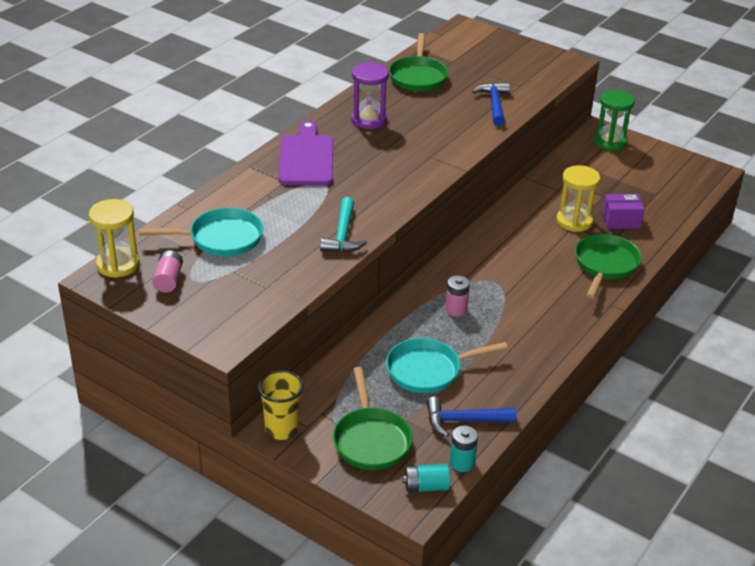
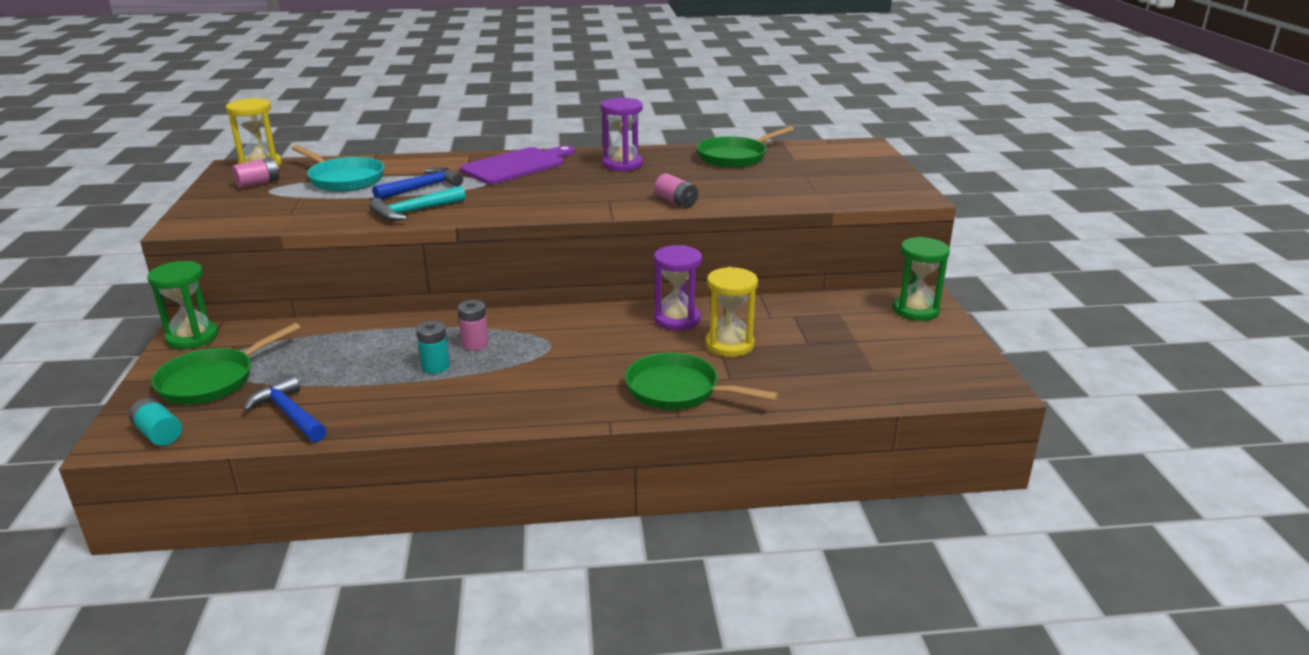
camera: 50 degrees right, 10 degrees down
(282, 429) = (192, 337): yellow cup -> green hourglass
(428, 370) = (356, 367): turquoise pan -> none
(462, 463) = (215, 439): turquoise battery -> turquoise battery (435, 366)
(468, 136) = (676, 202): none -> pink battery
(494, 104) = (756, 194): blue hammer -> blue hammer (422, 188)
(519, 221) = (677, 319): none -> purple hourglass
(605, 265) = (678, 390): green pan -> green pan turned 135 degrees counterclockwise
(621, 220) = (779, 369): purple box -> none

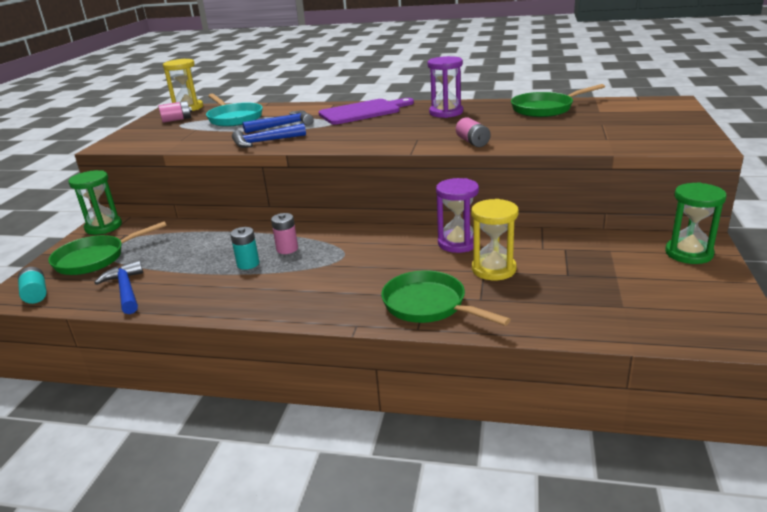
camera: 20 degrees right, 0 degrees up
(414, 212) = (264, 142): turquoise hammer -> blue hammer

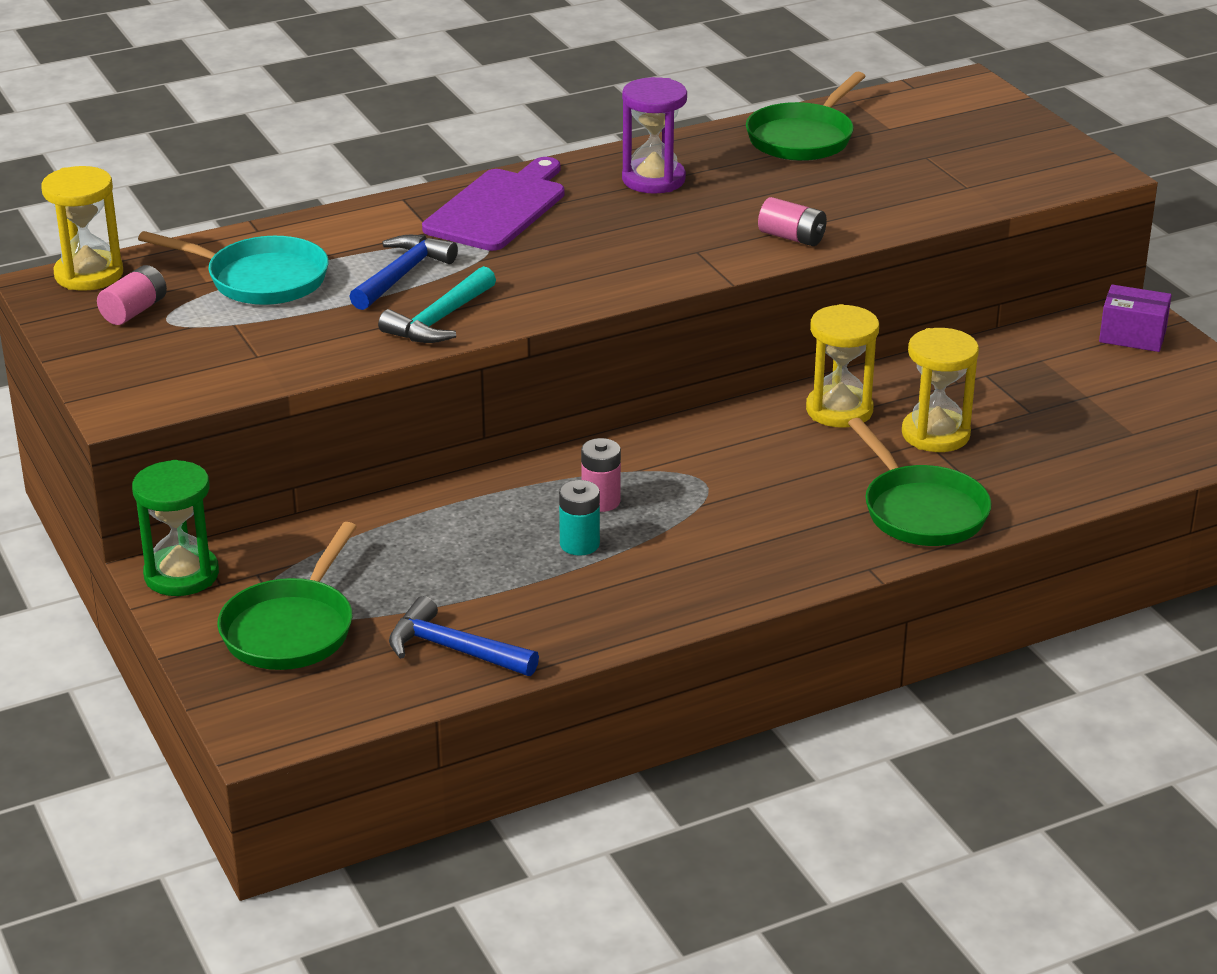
camera: 40 degrees left, 5 degrees up
(35, 294) = (307, 713): turquoise battery -> none
(264, 142) = (439, 320): blue hammer -> turquoise hammer
(429, 305) = (920, 511): green pan -> green pan turned 120 degrees counterclockwise
(458, 243) = (839, 410): purple hourglass -> yellow hourglass
(688, 253) = (1132, 336): green hourglass -> purple box

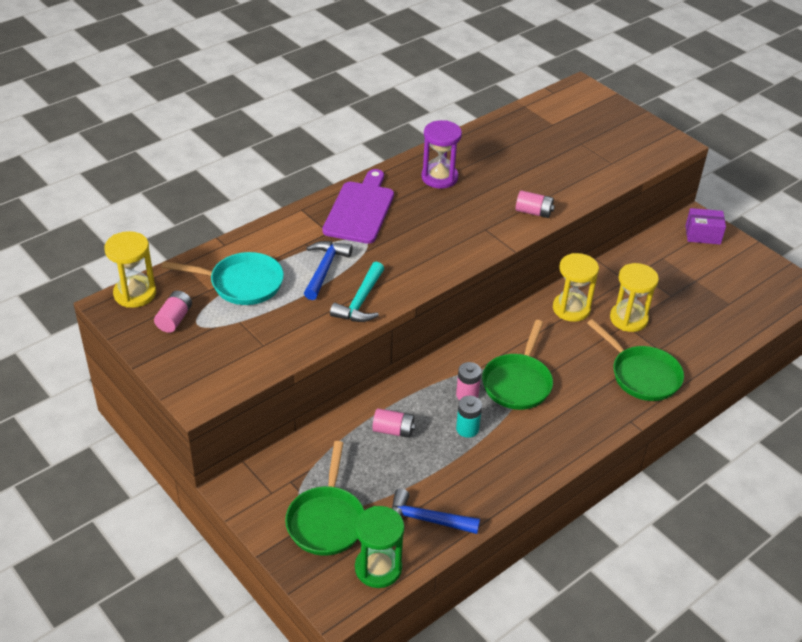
camera: 15 degrees left, 10 degrees up
(181, 575) = (246, 490): green hourglass -> green hourglass (378, 568)
(455, 531) = (393, 430): none -> pink battery
(803, 138) = (509, 137): green pan -> green pan (517, 382)

